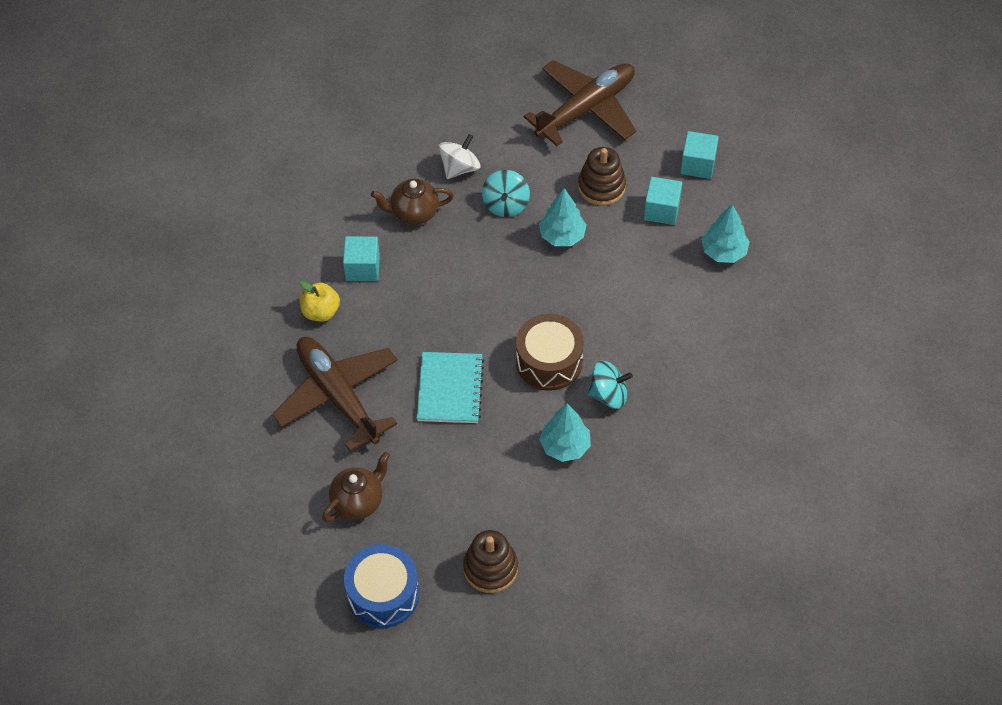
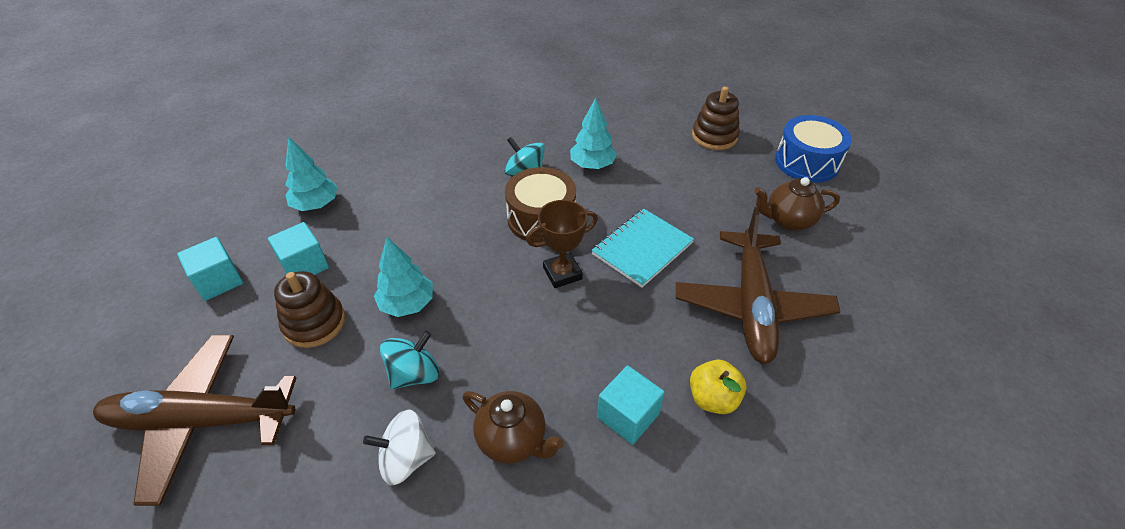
camera: 140 degrees left, 10 degrees down
(487, 328) = (562, 273): none -> brown trophy

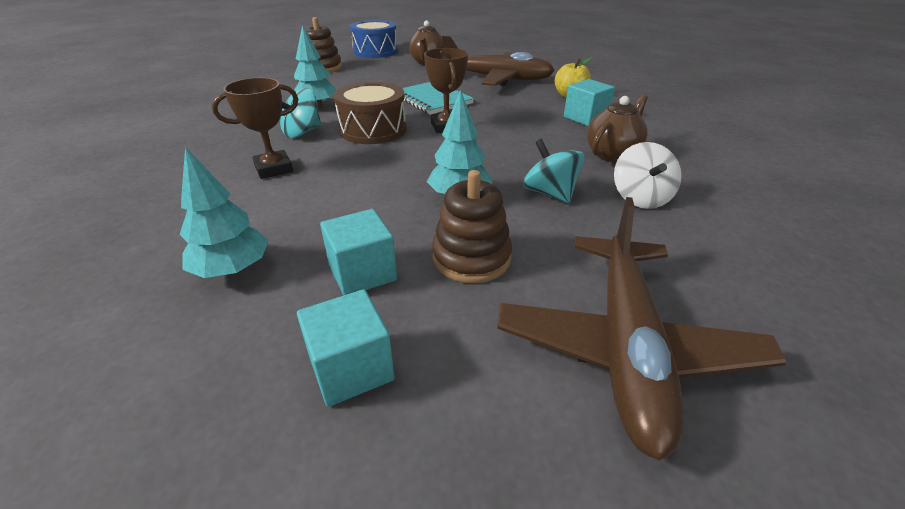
camera: 80 degrees left, 10 degrees down
(451, 179) = (274, 169): none -> brown trophy

